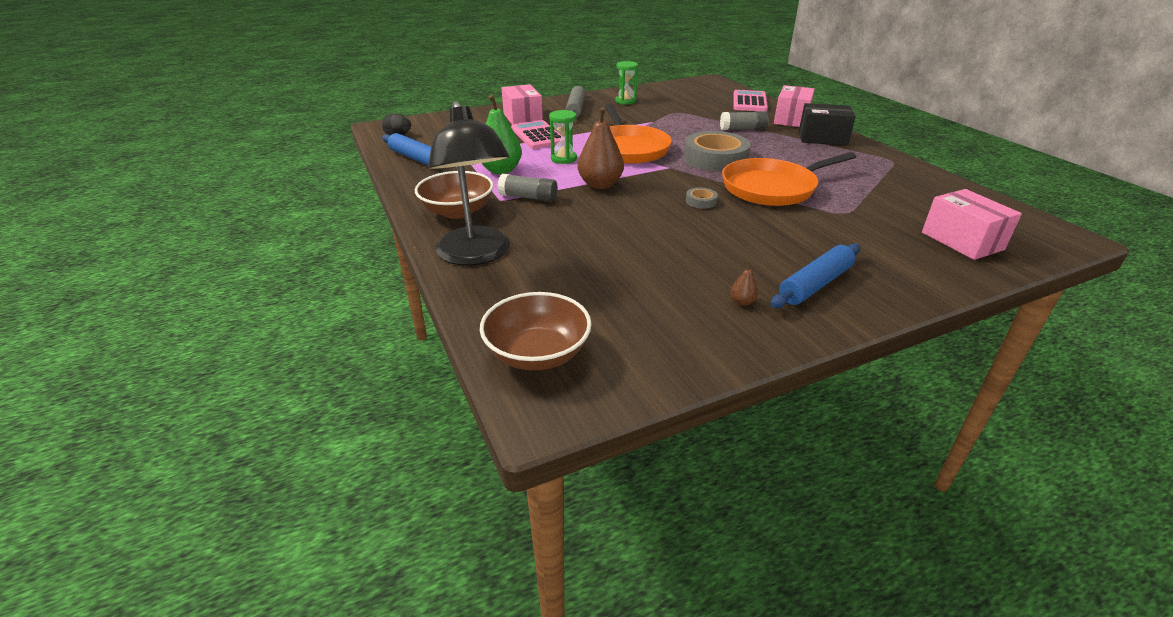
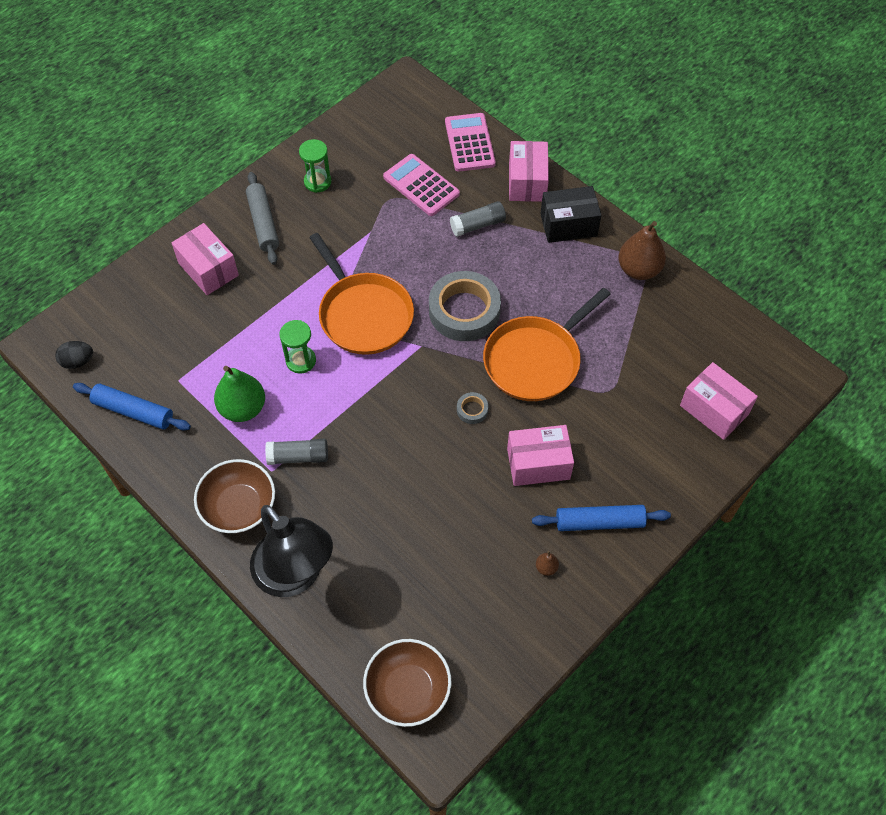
camera: 20 degrees left, 25 degrees up
(538, 136) = (248, 312): pink calculator -> pink calculator (421, 185)
(600, 184) = (361, 407): brown pear -> brown pear (638, 270)
(756, 238) = (538, 464): none -> pink box
(815, 284) = (599, 522): blue rolling pin -> blue rolling pin turned 60 degrees clockwise

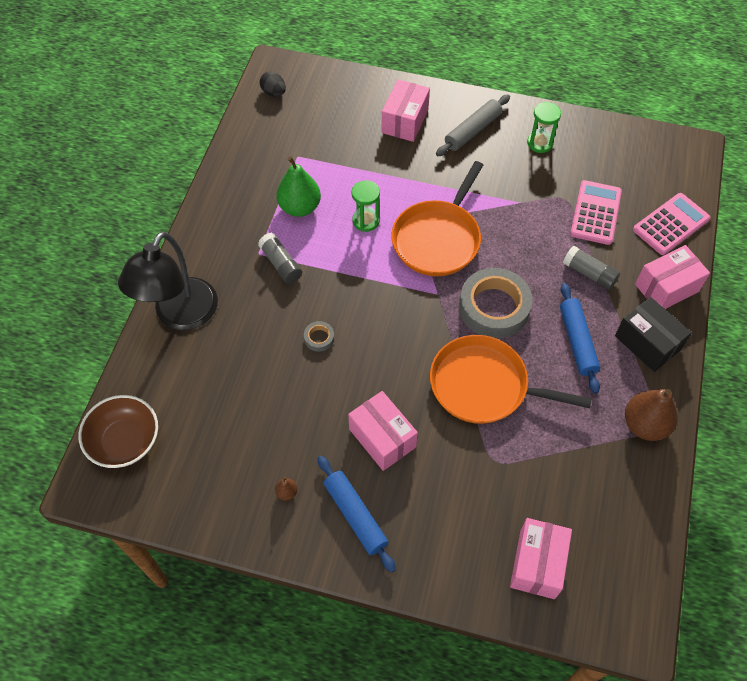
camera: 60 degrees right, 0 degrees up
(133, 411) = (255, 145): blue rolling pin -> blue rolling pin (577, 341)
(239, 507) = (216, 249): brown bowl -> none
(472, 410) = (401, 362): grey tape -> grey tape (319, 338)

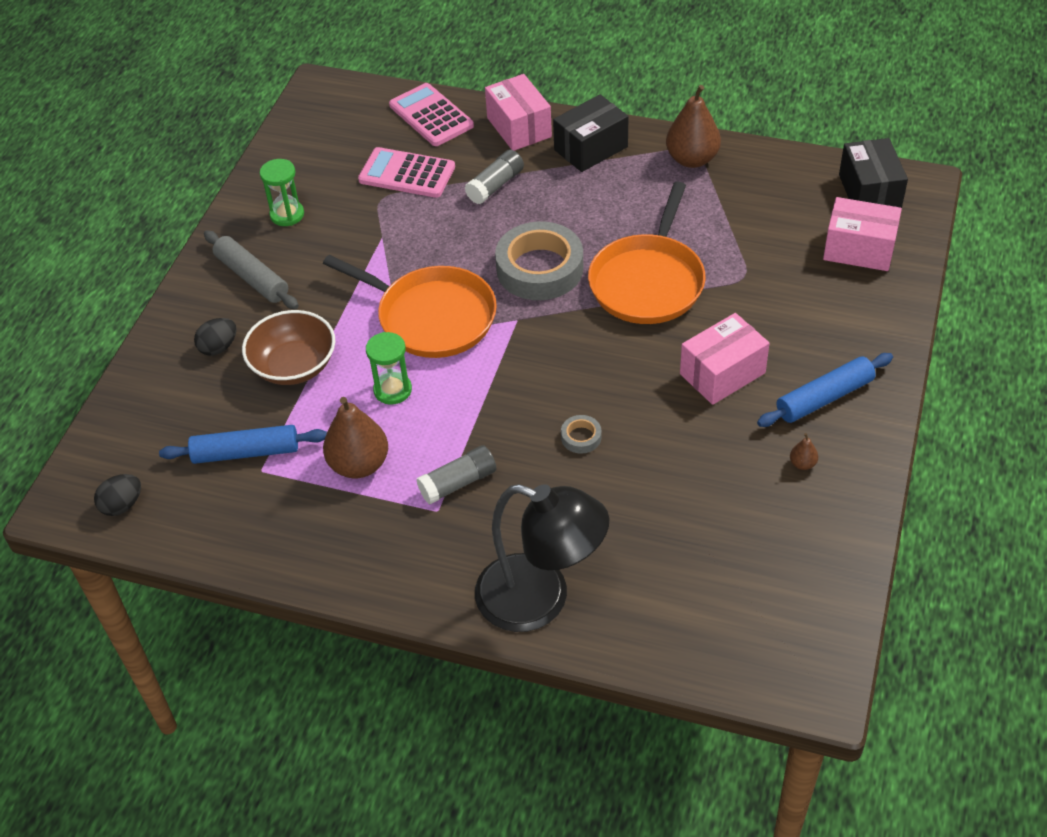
camera: 85 degrees left, 10 degrees down
(125, 441) = (746, 649): brown bowl -> brown bowl (294, 366)
(299, 207) = (359, 464): green pear -> brown pear
(405, 121) = (219, 347): pink box -> black egg
(577, 341) = (588, 202): blue rolling pin -> blue rolling pin (246, 452)
(619, 583) = (869, 192): none -> black box

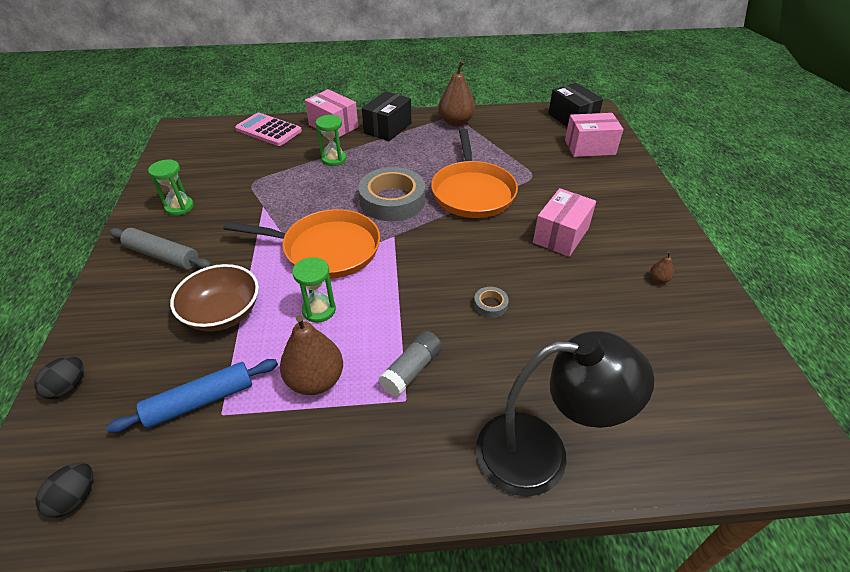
camera: 25 degrees left, 5 degrees down
(219, 347) = (146, 316): black egg -> black egg (68, 387)
(407, 174) = (265, 164): pink calculator -> none
(495, 185) = (334, 159): grey glue stick -> green hourglass
(824, 398) = (637, 233): blue rolling pin -> none

